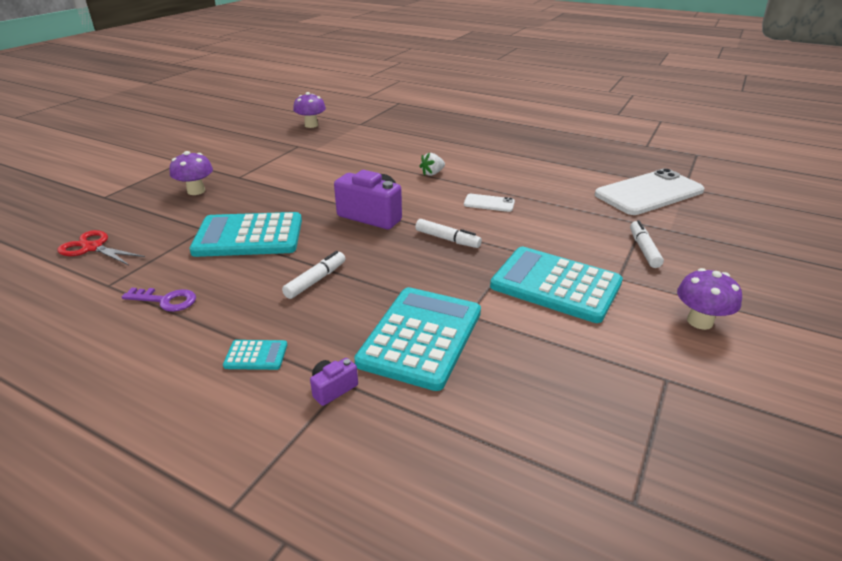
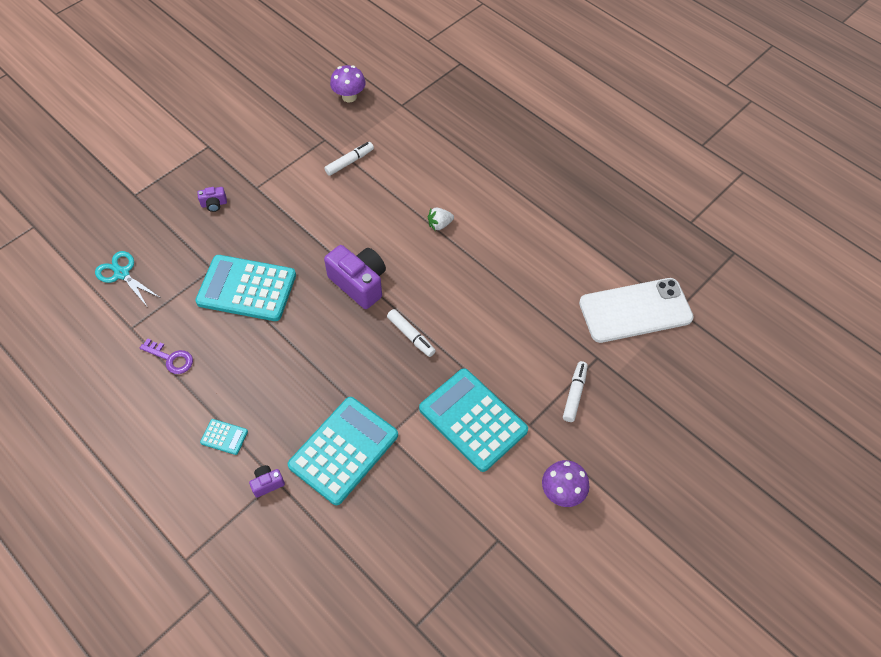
camera: 15 degrees right, 25 degrees up
(93, 248) = (122, 274): red scissors -> turquoise scissors
(196, 191) = (214, 204): purple mushroom -> purple camera
(315, 280) = (286, 363): white marker -> white marker (349, 162)
(489, 203) = (471, 290): white phone -> none

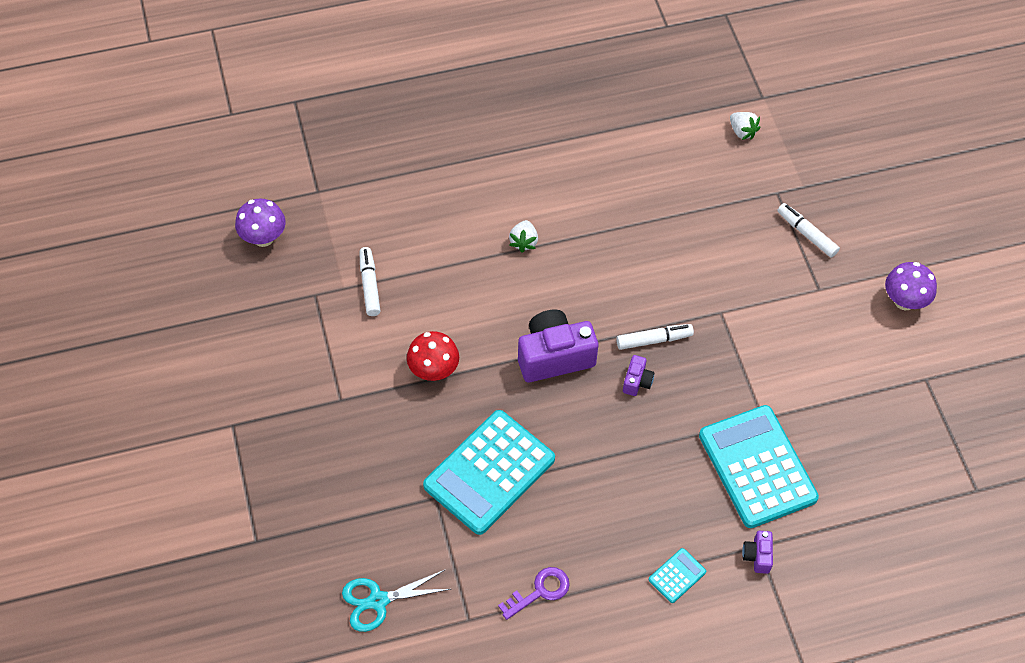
camera: 60 degrees left, 0 degrees up
(214, 204) = (335, 456): purple camera -> purple camera (637, 381)
(306, 223) = (433, 370): none -> red mushroom
(472, 420) = (786, 334): turquoise calculator -> none
(635, 310) = (742, 131): white phone -> white strawberry

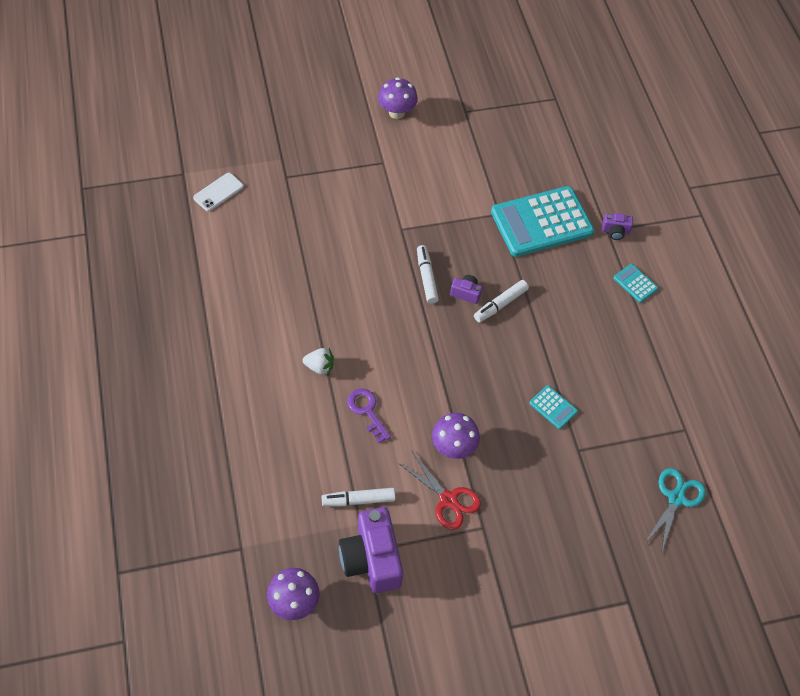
camera: 90 degrees left, 0 degrees up
(371, 366) = (448, 500): none -> red scissors
(378, 601) = (676, 498): turquoise scissors -> turquoise scissors turned 135 degrees counterclockwise
(433, 370) = (453, 447): red mushroom -> purple mushroom
(489, 472) = (553, 407): turquoise calculator -> turquoise calculator, size x0.42
(540, 591) = (656, 377): purple key -> purple key (367, 411)
(554, 356) = (440, 351): purple camera -> purple camera (371, 559)
(742, 131) = (218, 192): white strawberry -> white phone
(806, 234) = (329, 163): white marker -> white marker (500, 304)

